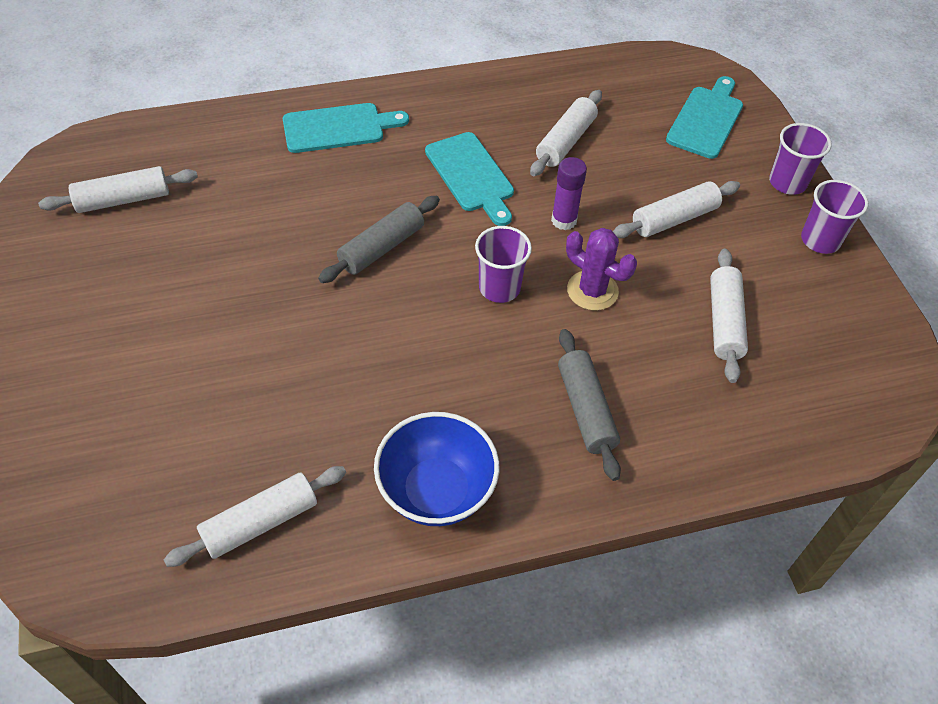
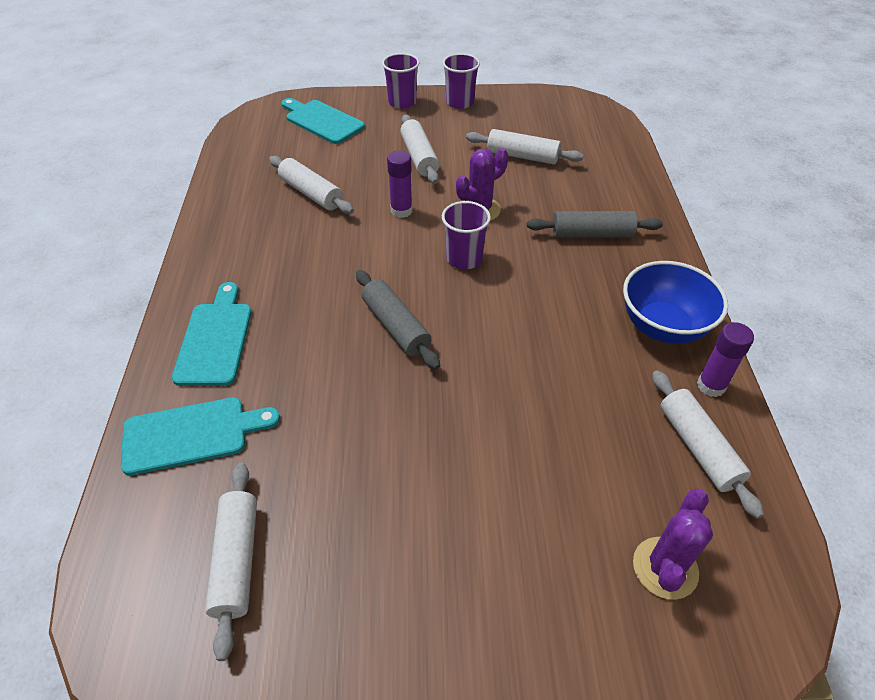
camera: 75 degrees left, 5 degrees down
(120, 489) = (665, 568): none -> purple cactus
(350, 540) = (711, 386): none -> purple glue stick
(471, 175) = (327, 254): turquoise cutting board -> turquoise cutting board (191, 434)

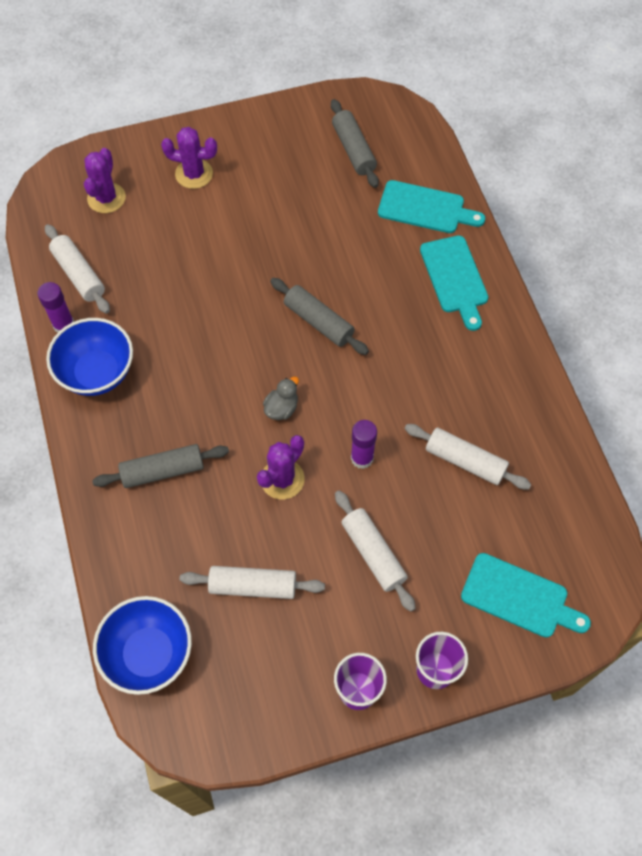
camera: 165 degrees right, 15 degrees up
(191, 434) = (425, 208): turquoise cutting board -> turquoise cutting board turned 135 degrees counterclockwise
(236, 560) = (353, 150): white rolling pin -> grey rolling pin
(464, 258) = (281, 408): purple cup -> grey duck
(513, 580) = (194, 174): none -> purple cactus
(609, 138) = (149, 654): none -> blue bowl

